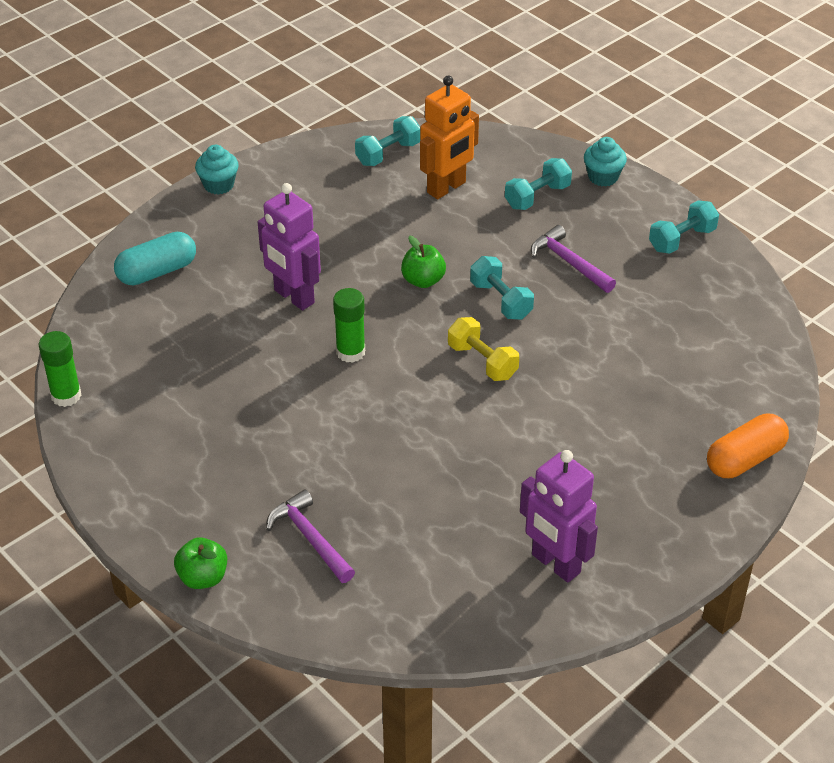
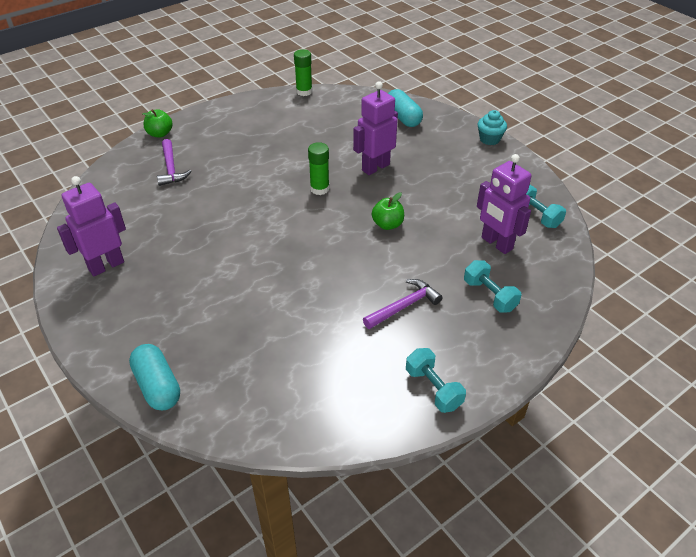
camera: 95 degrees right, 0 degrees up
(310, 538) = (171, 168): purple hammer -> purple hammer turned 105 degrees clockwise
(447, 188) = (496, 243): orange robot -> purple robot
(482, 361) = (299, 247): yellow dumbbell -> none
(501, 300) = (362, 262): turquoise dumbbell -> none
(603, 177) = (521, 343): turquoise cupcake -> none
(745, 459) = (158, 386): orange capsule -> turquoise capsule

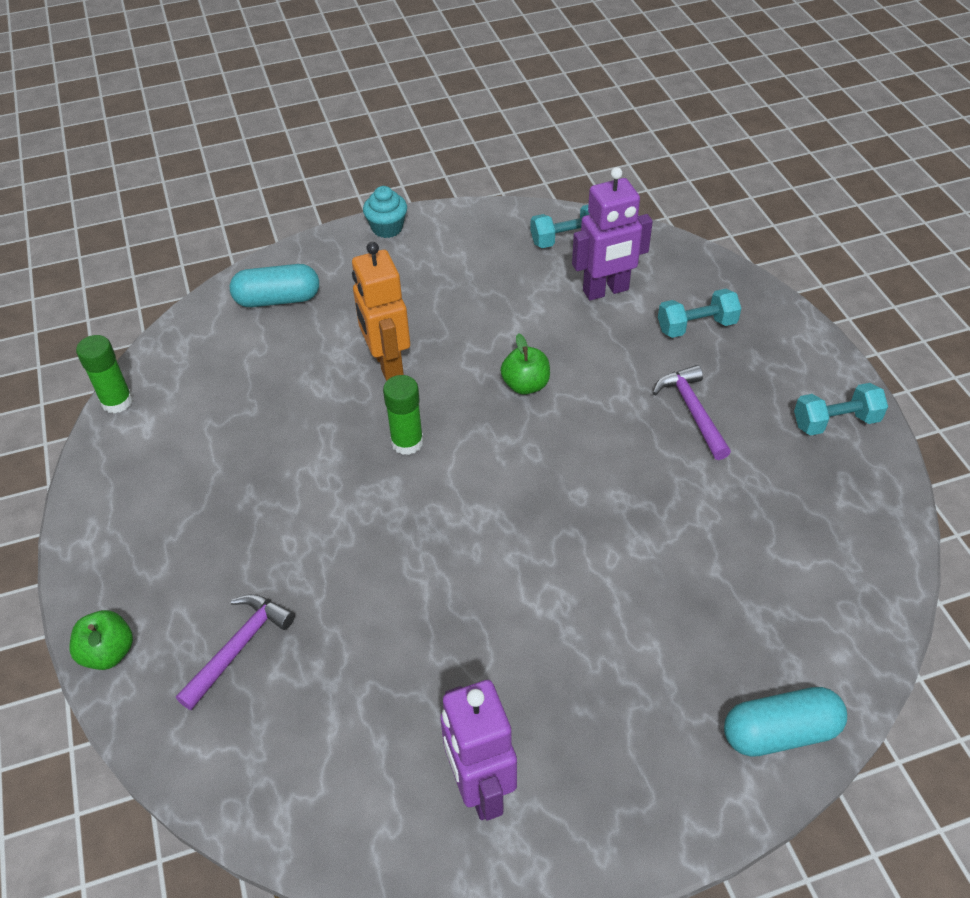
camera: 70 degrees left, 5 degrees up
(171, 168) = (239, 647): purple hammer -> purple hammer turned 60 degrees counterclockwise
(375, 167) = (387, 364): purple robot -> orange robot

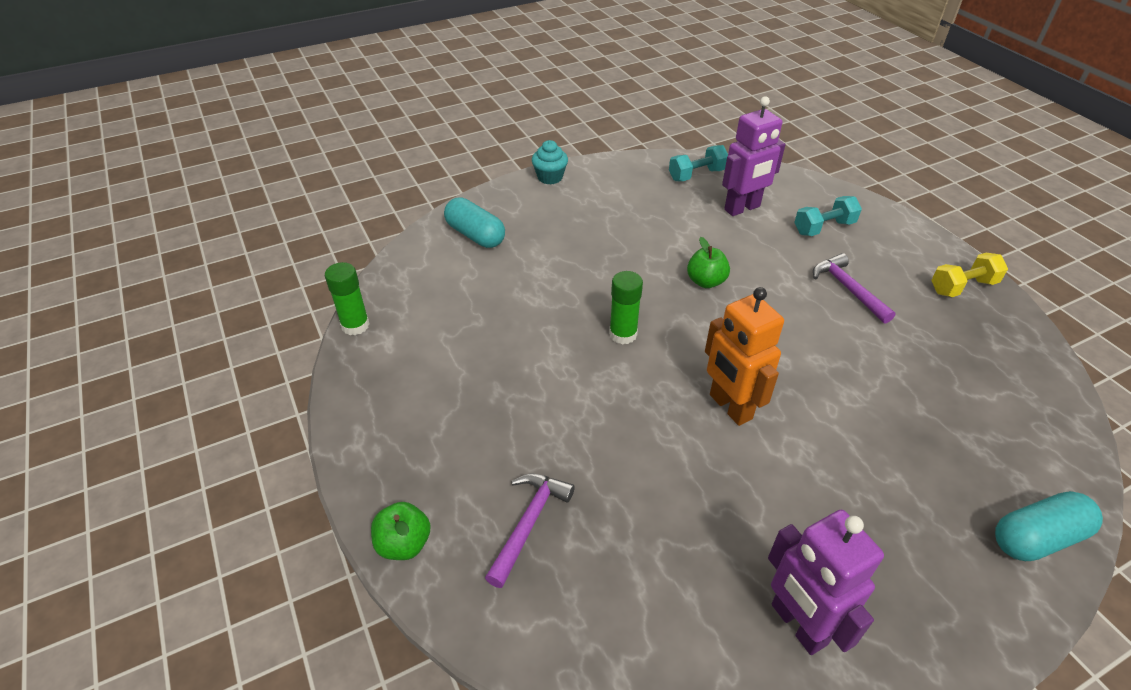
camera: 10 degrees left, 5 degrees down
(278, 299) = (475, 235): turquoise capsule -> turquoise capsule turned 60 degrees clockwise
(387, 364) = (584, 275): orange robot -> orange robot (730, 407)
(835, 422) = (962, 287): turquoise dumbbell -> yellow dumbbell

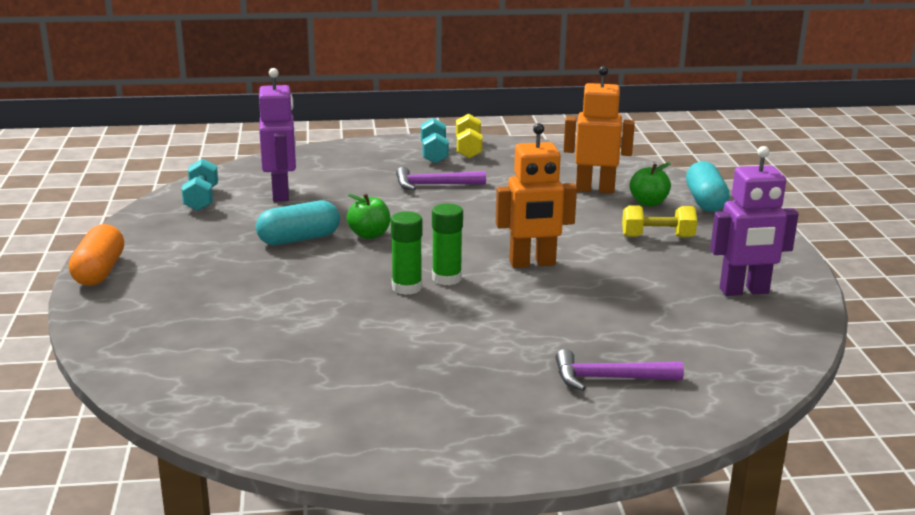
camera: 70 degrees left, 20 degrees down
(355, 325) = (248, 443): green glue stick -> green glue stick (446, 278)
(404, 544) = (602, 449): green apple -> green apple (648, 203)
(475, 235) = (157, 336): turquoise capsule -> turquoise capsule (299, 239)
(528, 523) = (609, 378): purple hammer -> purple hammer turned 45 degrees counterclockwise
(550, 177) = (99, 271): turquoise cupcake -> orange capsule
(824, 228) = (348, 171): turquoise dumbbell -> turquoise dumbbell (434, 154)
(881, 504) = (657, 237): none -> yellow dumbbell
(962, 416) = (595, 189): none -> orange robot

